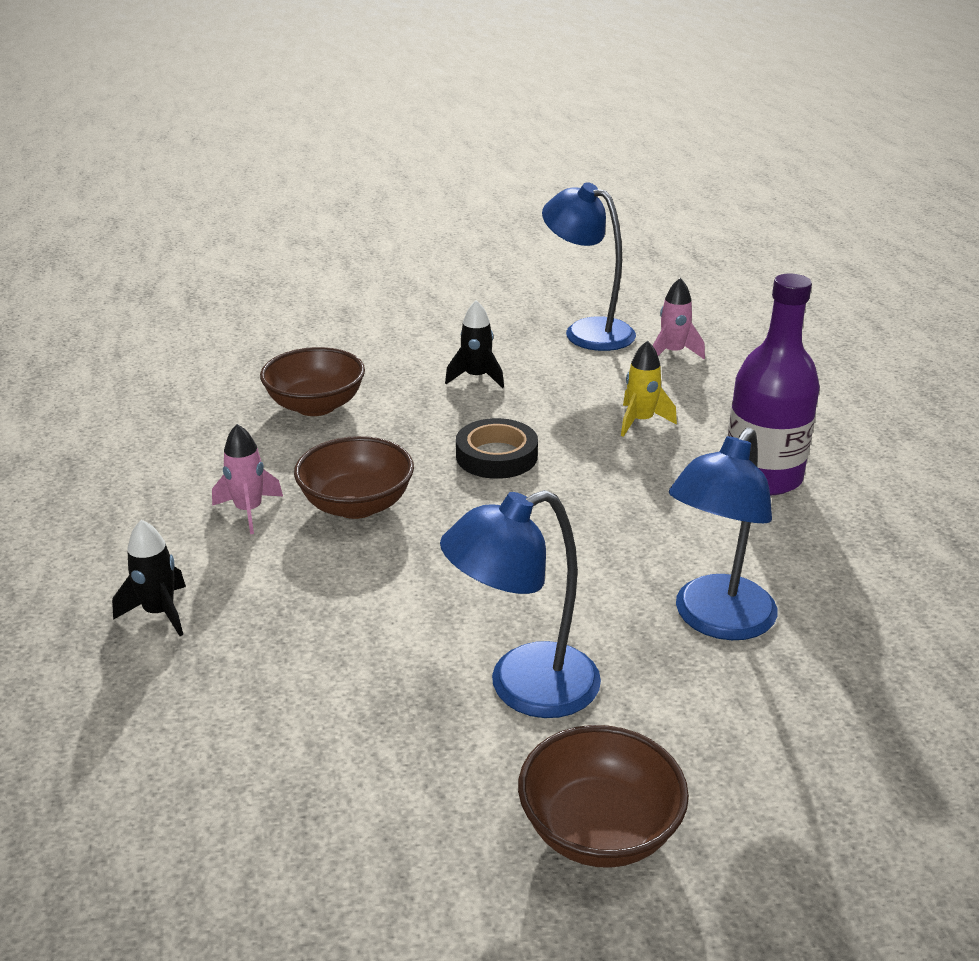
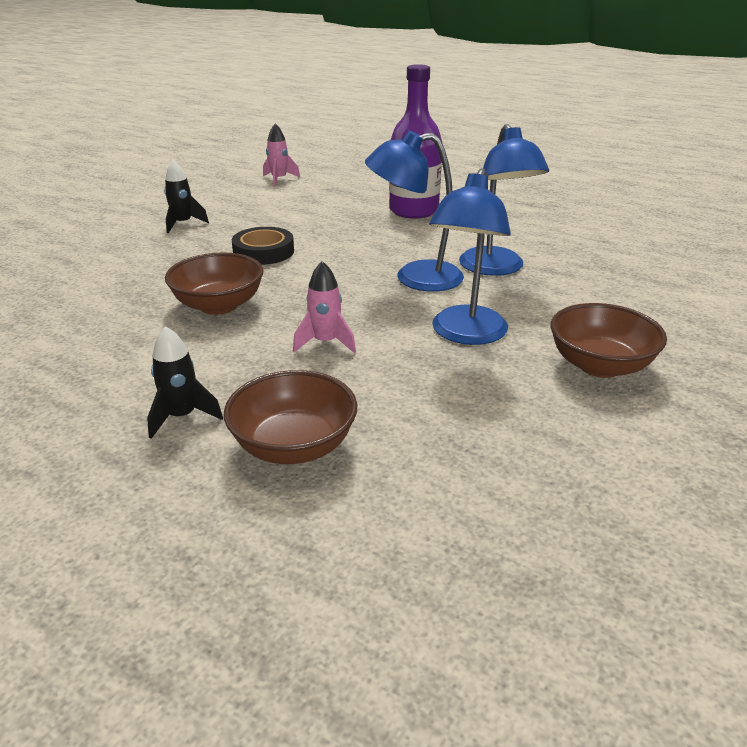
camera: 45 degrees left, 0 degrees up
(249, 511) = (146, 339): pink rocket -> pink rocket (325, 343)
(315, 406) = (93, 272): brown bowl -> brown bowl (294, 446)
(587, 331) = (213, 185): blue lamp -> blue lamp (415, 278)
(641, 421) = (315, 211): yellow rocket -> none

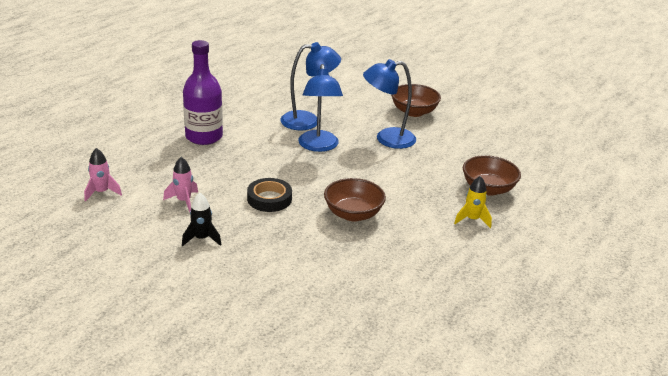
camera: 90 degrees left, 0 degrees up
(182, 417) = (472, 219): black rocket -> yellow rocket
(325, 343) = (397, 178): pink rocket -> pink rocket (183, 201)
(465, 334) = (387, 139): blue lamp -> blue lamp turned 150 degrees clockwise

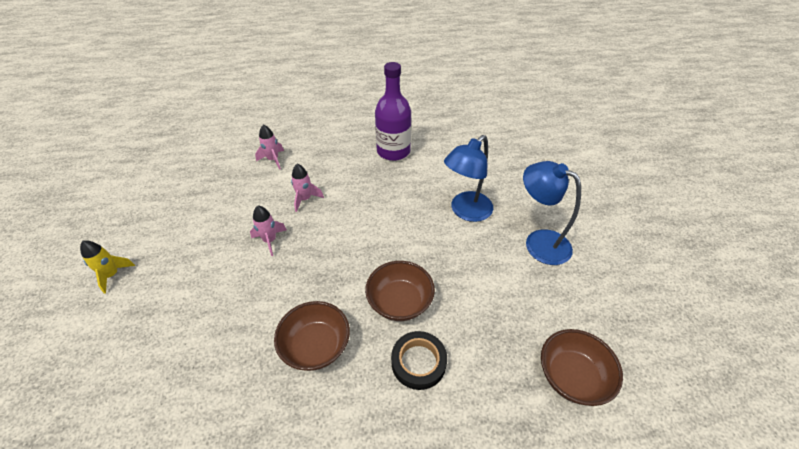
camera: 50 degrees right, 15 degrees up
(202, 238) = (270, 240): black rocket -> pink rocket
(269, 199) = (359, 238): black tape -> black tape (418, 362)
(308, 121) = (491, 181): blue lamp -> none
(414, 112) = (607, 227): brown bowl -> brown bowl (316, 346)
(472, 219) = (502, 402): yellow rocket -> yellow rocket (112, 275)

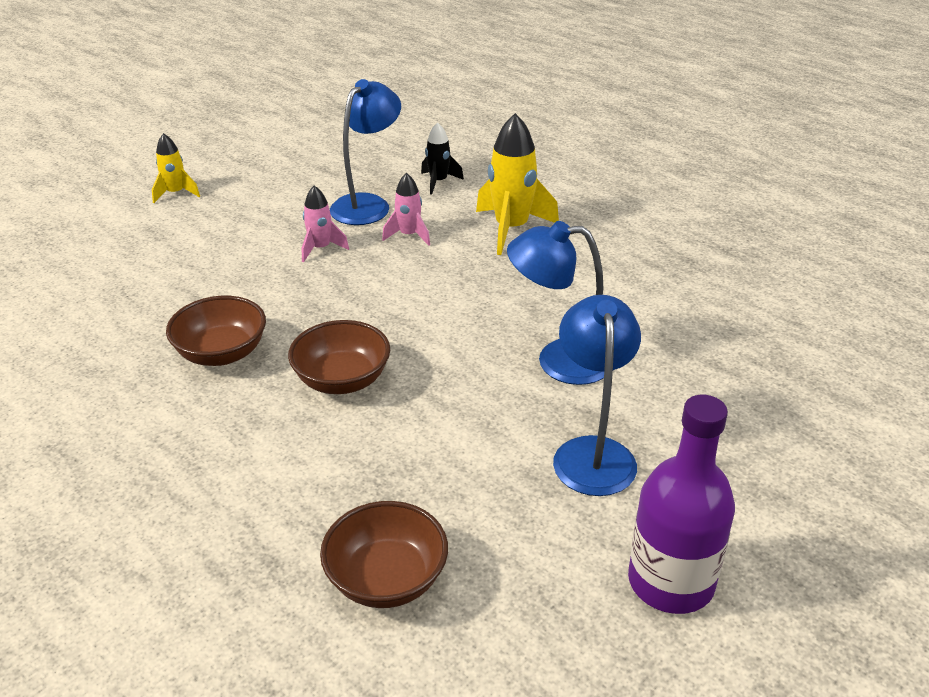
camera: 50 degrees right, 10 degrees down
(254, 197) = (368, 204): none -> blue lamp
(273, 160) = (438, 182): pink rocket -> black rocket
(348, 162) = (511, 229): none -> yellow rocket
(393, 151) = (583, 250): purple bottle -> purple bottle (670, 582)
(418, 362) = (275, 435): black tape -> none

